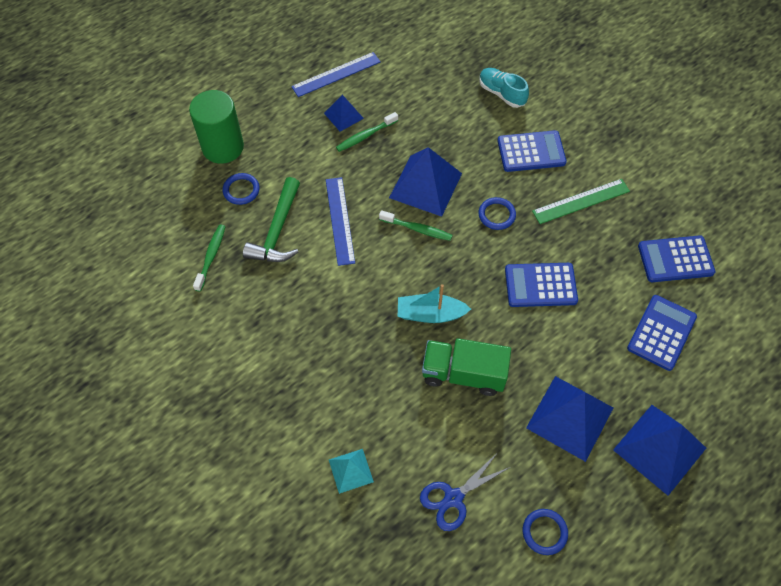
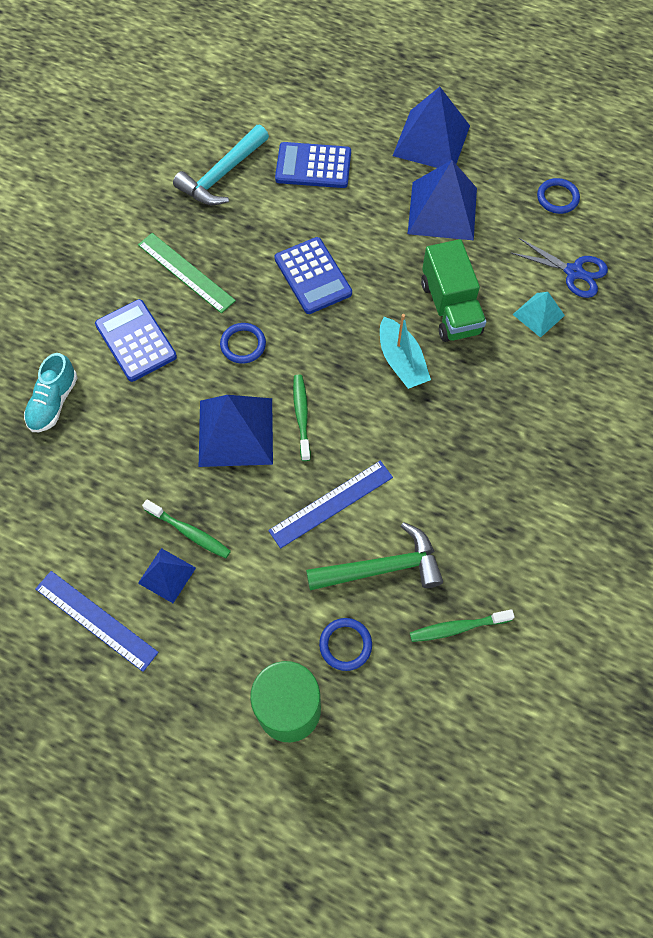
camera: 115 degrees left, 5 degrees up
(351, 470) = (604, 363): turquoise pyramid -> turquoise pyramid (538, 315)
(675, 259) = (222, 175): blue calculator -> turquoise hammer

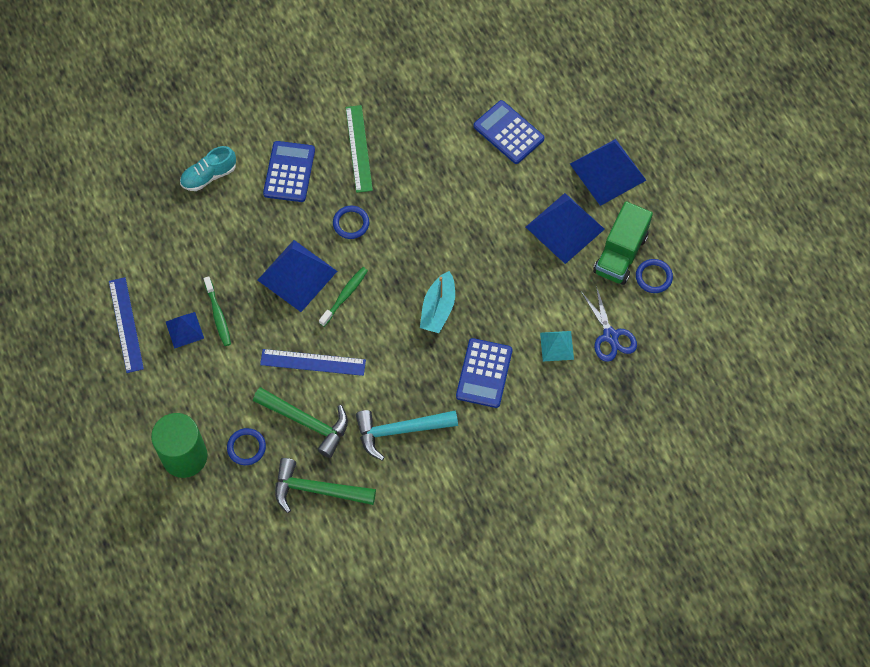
camera: 40 degrees right, 0 degrees up
(222, 175) = (442, 95): turquoise hammer -> turquoise hammer (400, 430)
(313, 276) = (436, 210): blue calculator -> blue calculator (484, 373)
(450, 308) = (504, 298): green truck -> green truck (620, 254)
(457, 627) = (317, 489): green toothbrush -> green hammer

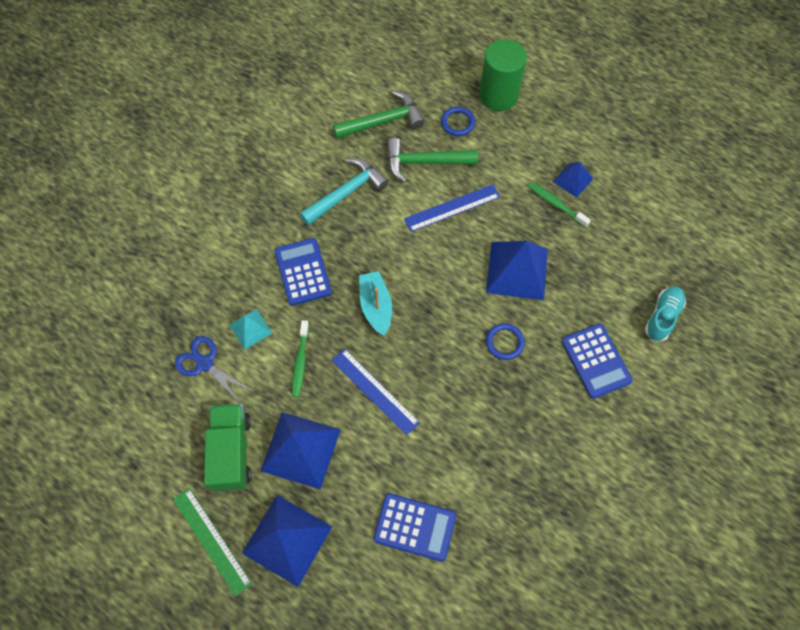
camera: 150 degrees right, 0 degrees up
(126, 324) = (621, 160): blue ruler -> blue ruler (375, 391)
(345, 296) = (464, 275): green toothbrush -> green toothbrush (300, 362)
(358, 148) = (550, 422): green ruler -> green ruler (211, 540)
(653, 277) = (187, 445): blue ring -> none

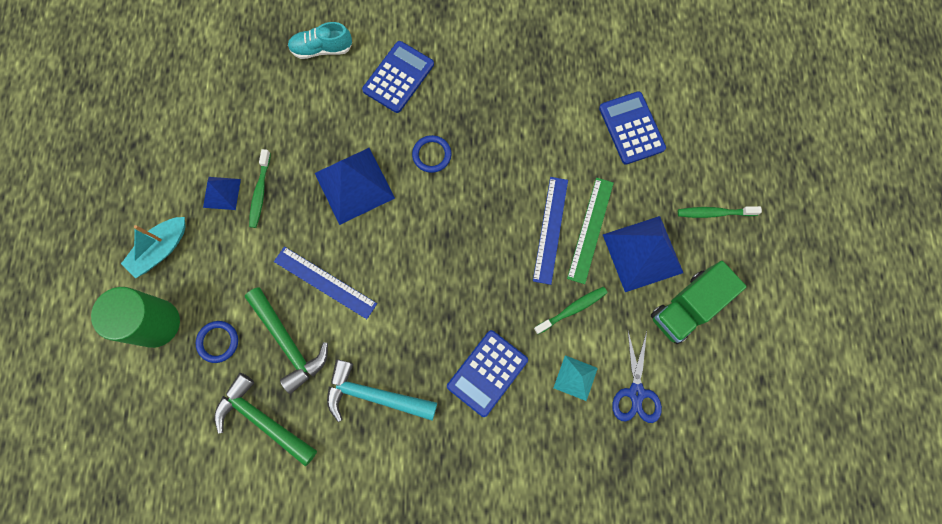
camera: 125 degrees left, 10 degrees up
(211, 540) = (761, 268): green ruler -> green ruler (590, 230)
(287, 539) = (714, 213): blue pyramid -> green toothbrush
(376, 306) = (474, 282): turquoise boat -> turquoise boat (161, 249)

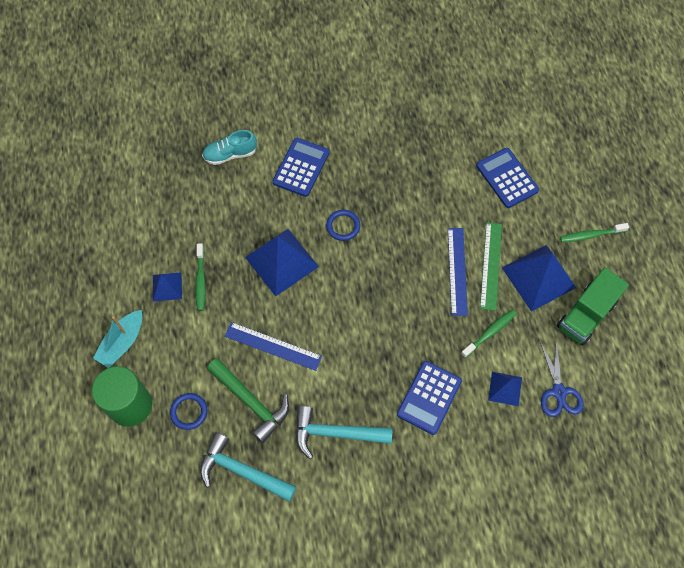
camera: 10 degrees left, 10 degrees down
(263, 420) = (242, 471): green hammer -> turquoise hammer
(575, 377) = (505, 388): turquoise pyramid -> blue pyramid

